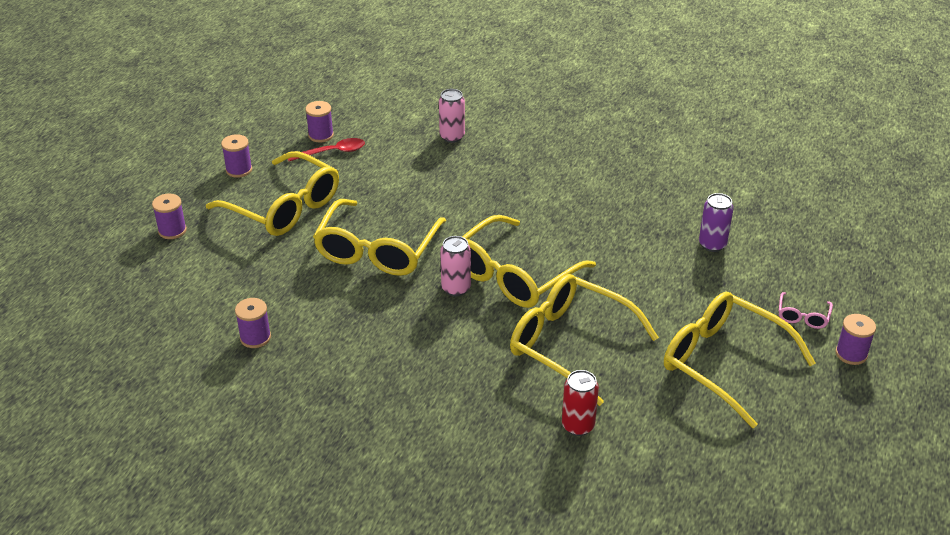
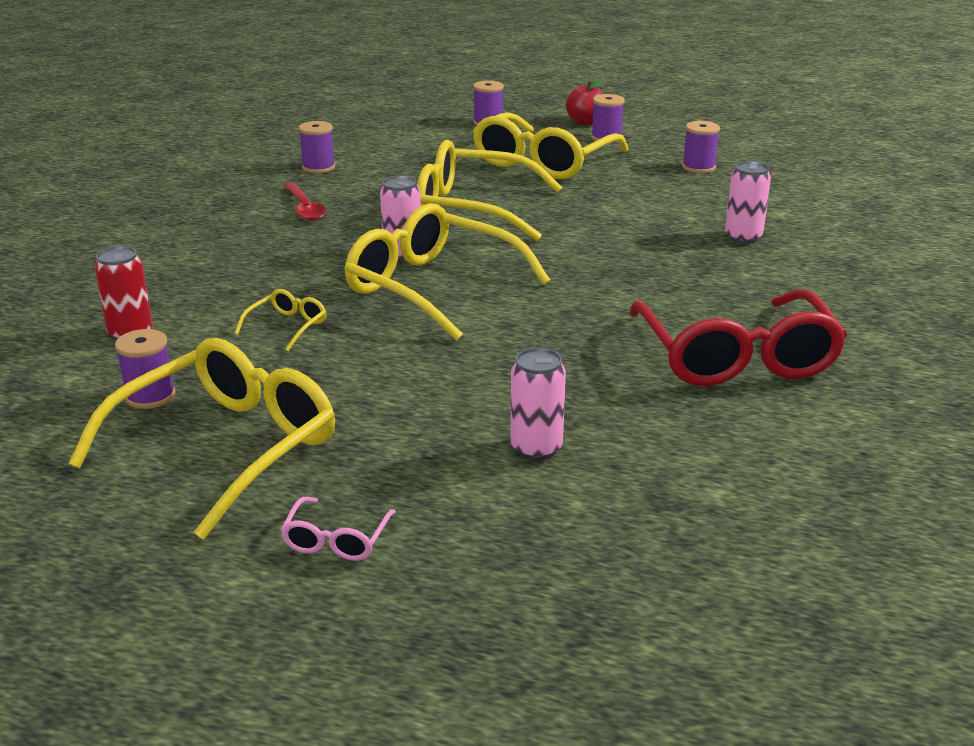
camera: 85 degrees right, 10 degrees down
(194, 176) = (585, 122): none -> red apple
(332, 152) = (665, 175): red spoon -> red spoon (304, 208)
(570, 344) = (287, 326): yellow glasses -> yellow glasses, size x0.42
(613, 165) = (736, 357): none -> red glasses
(712, 244) = (536, 448): purple can -> pink can
(803, 316) = (336, 540): pink glasses -> pink glasses turned 90 degrees counterclockwise
(851, 354) = (224, 593): purple spool -> purple spool (150, 396)

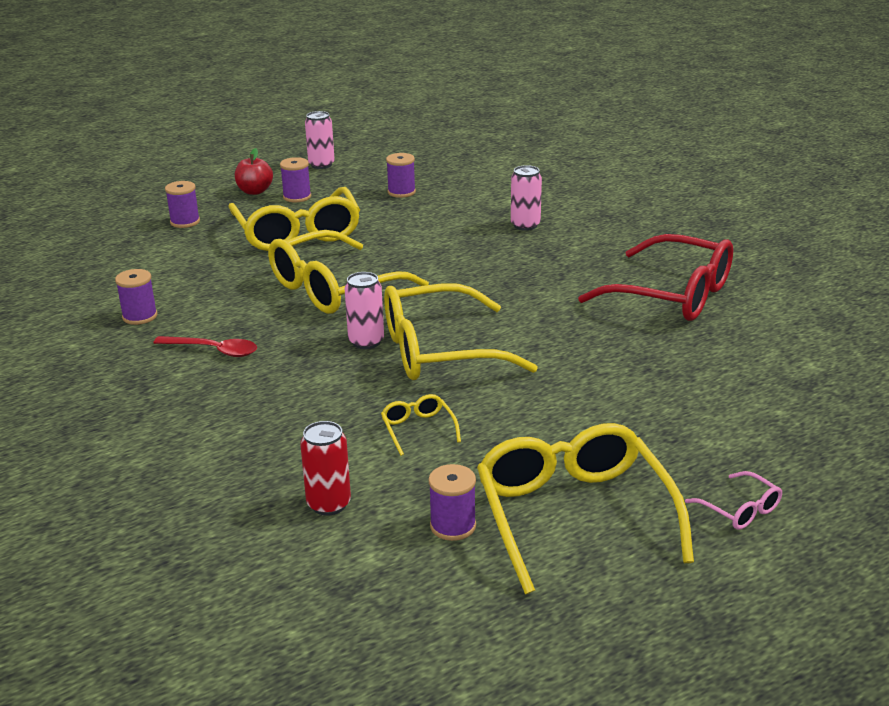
camera: 50 degrees left, 0 degrees up
(536, 448) = (705, 399): pink can -> pink can (321, 165)

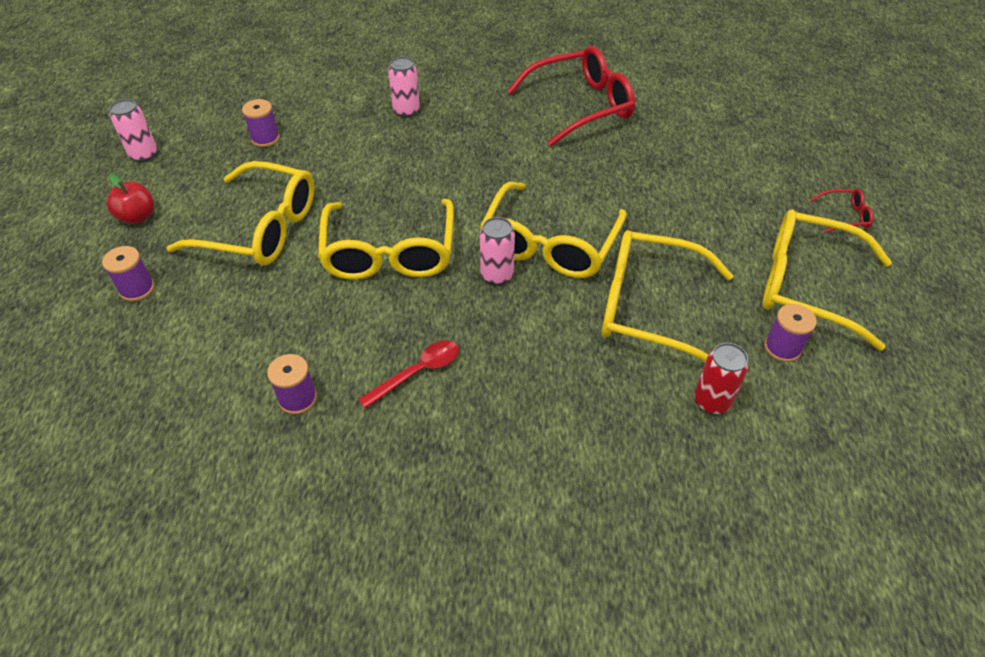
camera: 55 degrees left, 20 degrees up
(297, 197) = (188, 197): purple spool -> none
(418, 429) = (648, 307): yellow glasses -> yellow glasses, size x2.38
(740, 510) = (845, 216): pink glasses -> red glasses

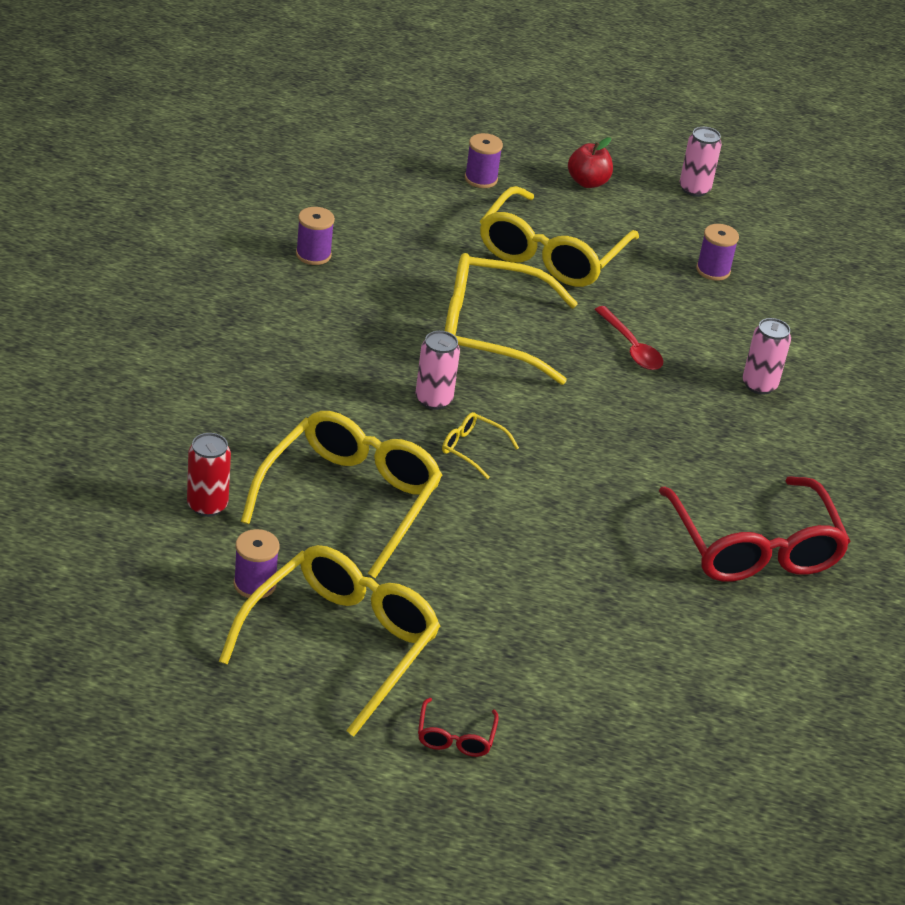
camera: 95 degrees right, 10 degrees down
(418, 372) = (318, 325): red spoon -> red spoon (631, 347)
(549, 244) = (472, 449): yellow glasses -> yellow glasses, size x0.42

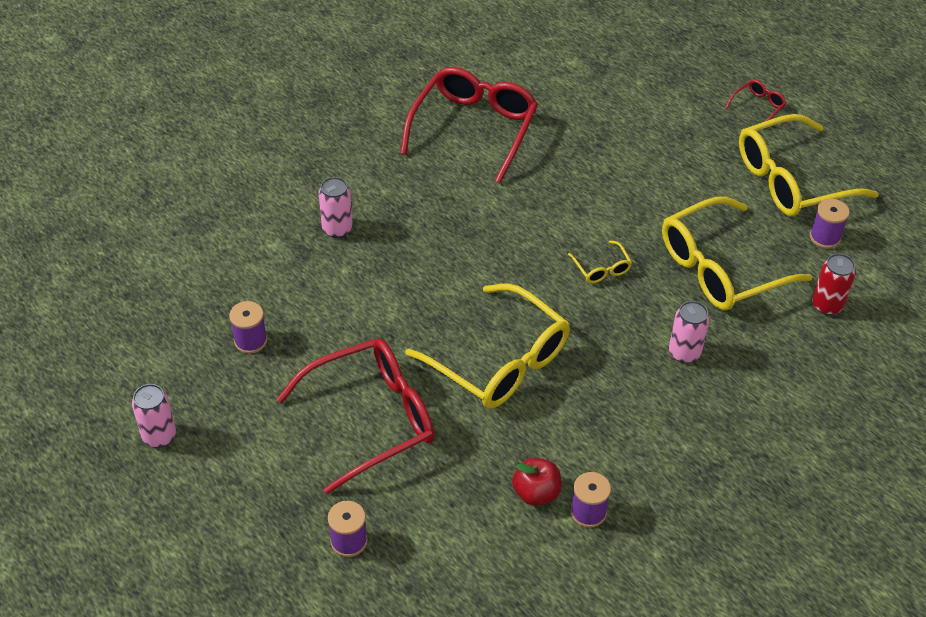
camera: 140 degrees left, 10 degrees up
(433, 400) = (597, 319): pink can -> pink can (684, 352)
(551, 254) = (371, 418): yellow glasses -> red glasses
(587, 182) = (249, 490): red apple -> red apple (536, 493)
(631, 347) = (399, 299): red spoon -> none

